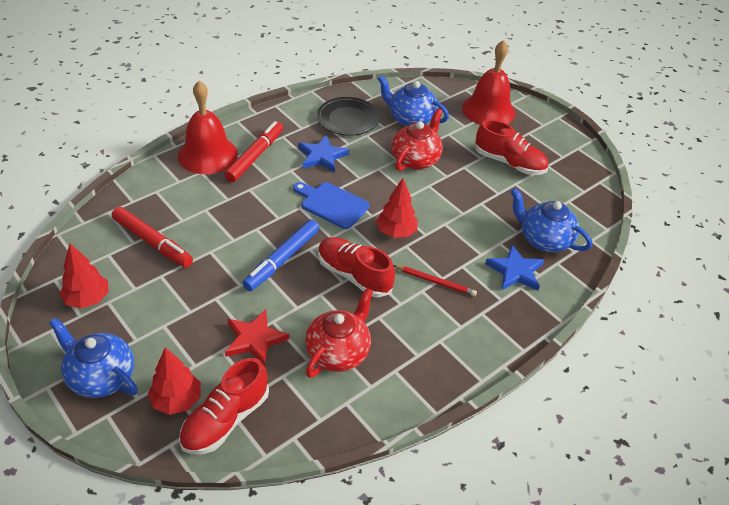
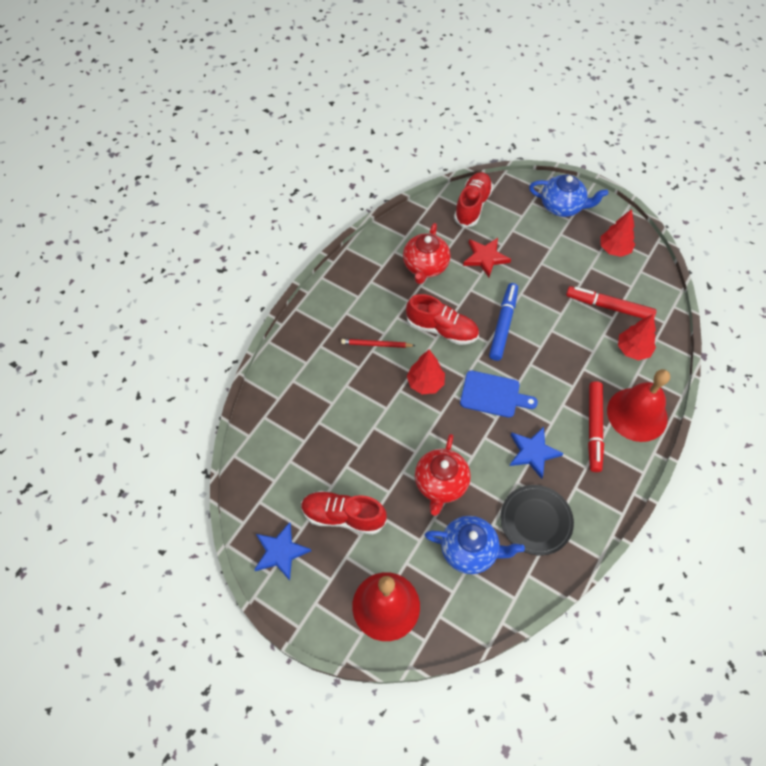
camera: 165 degrees right, 15 degrees up
(177, 400) = (508, 207): red tree -> red tree (633, 350)
(515, 271) = (313, 377): blue star -> blue star (280, 552)
(544, 240) = (293, 421): blue teapot -> none

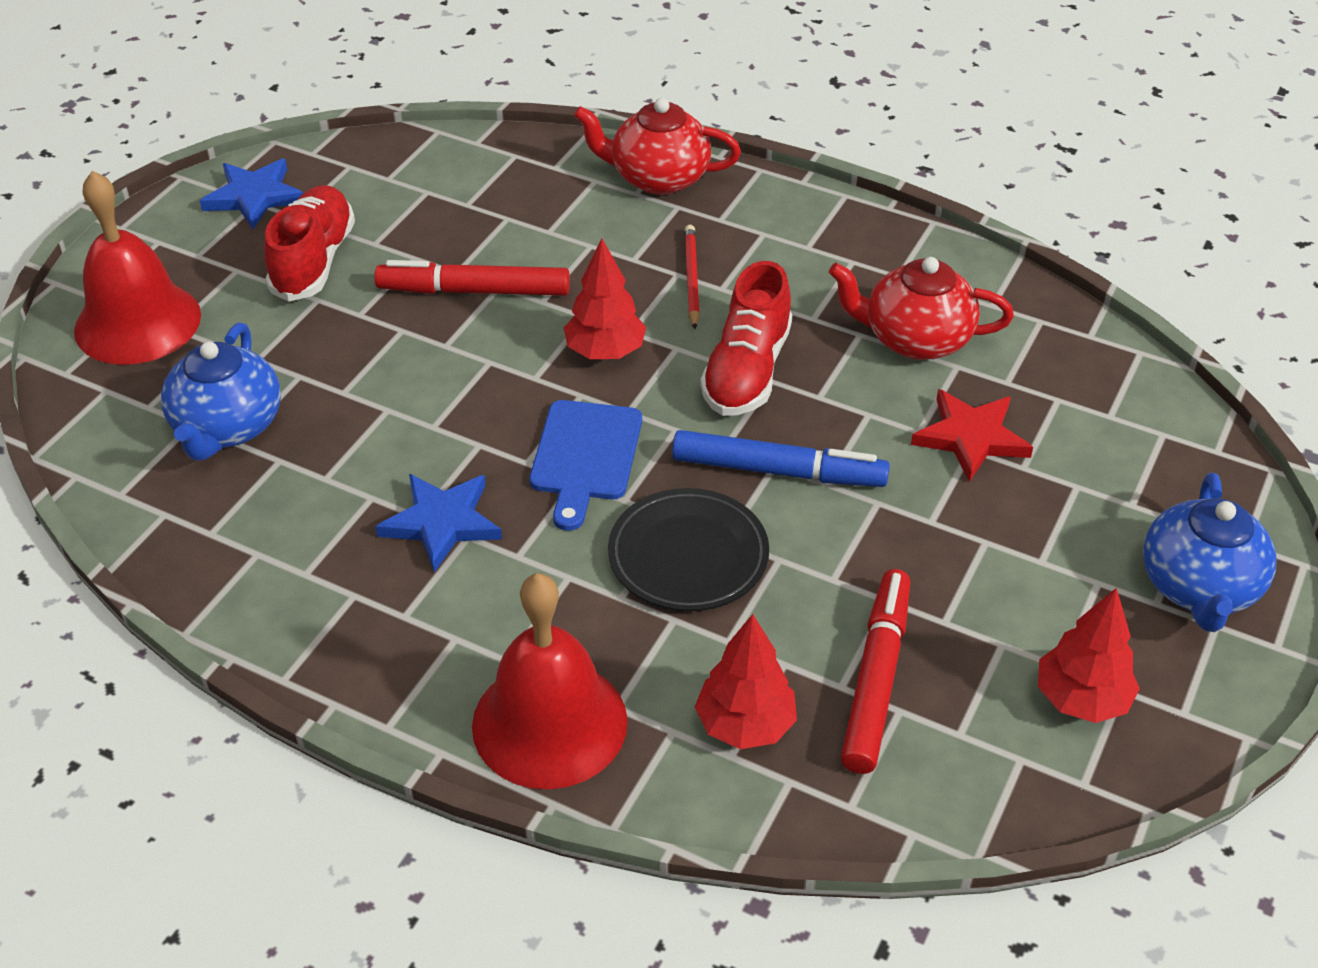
camera: 85 degrees right, 15 degrees down
(441, 484) = (372, 382): red teapot -> red teapot (658, 178)
(472, 206) = (1129, 411): red shoe -> none
(535, 521) = (280, 526): black plate -> black plate (688, 556)
(594, 428) = (506, 634): red marker -> red marker (474, 291)

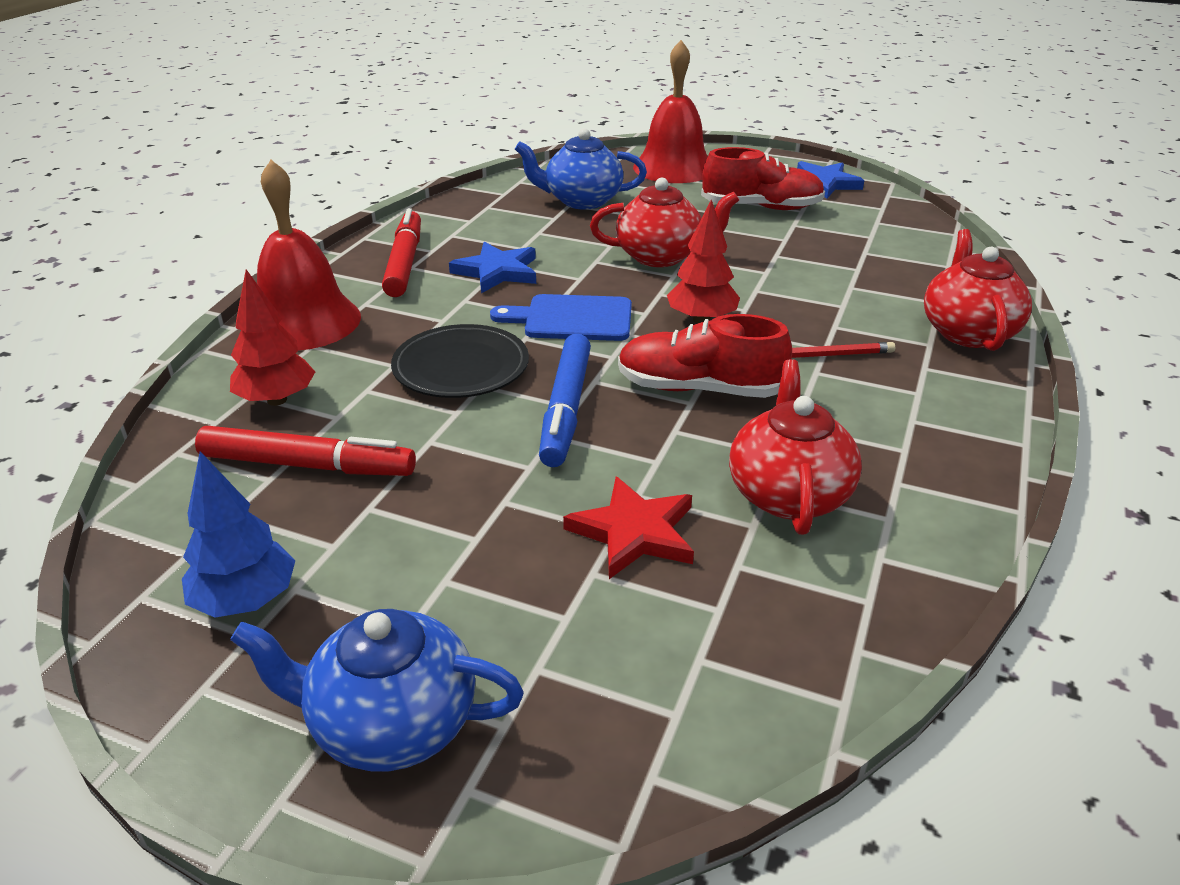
camera: 85 degrees right, 10 degrees down
(435, 366) = (661, 256): none -> red teapot
(474, 291) = (755, 263): red marker -> red marker (404, 263)
(1081, 699) = (246, 601): red tree -> blue tree

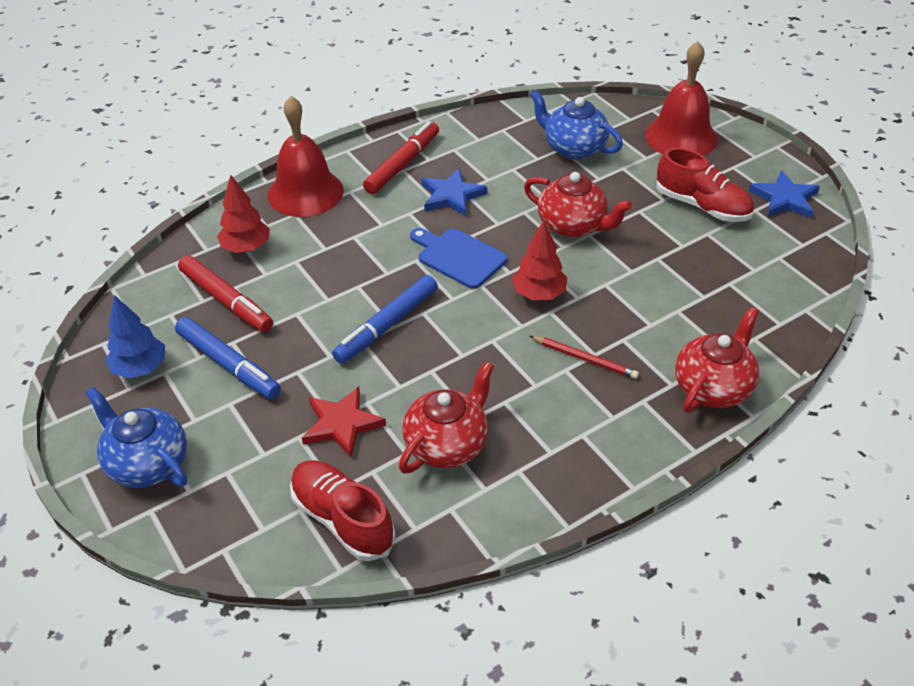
camera: 35 degrees right, 10 degrees up
(391, 535) = (228, 364): none -> blue marker
(461, 368) = (358, 268): black plate -> none
(699, 389) = (477, 348): red shoe -> red shoe (342, 519)

